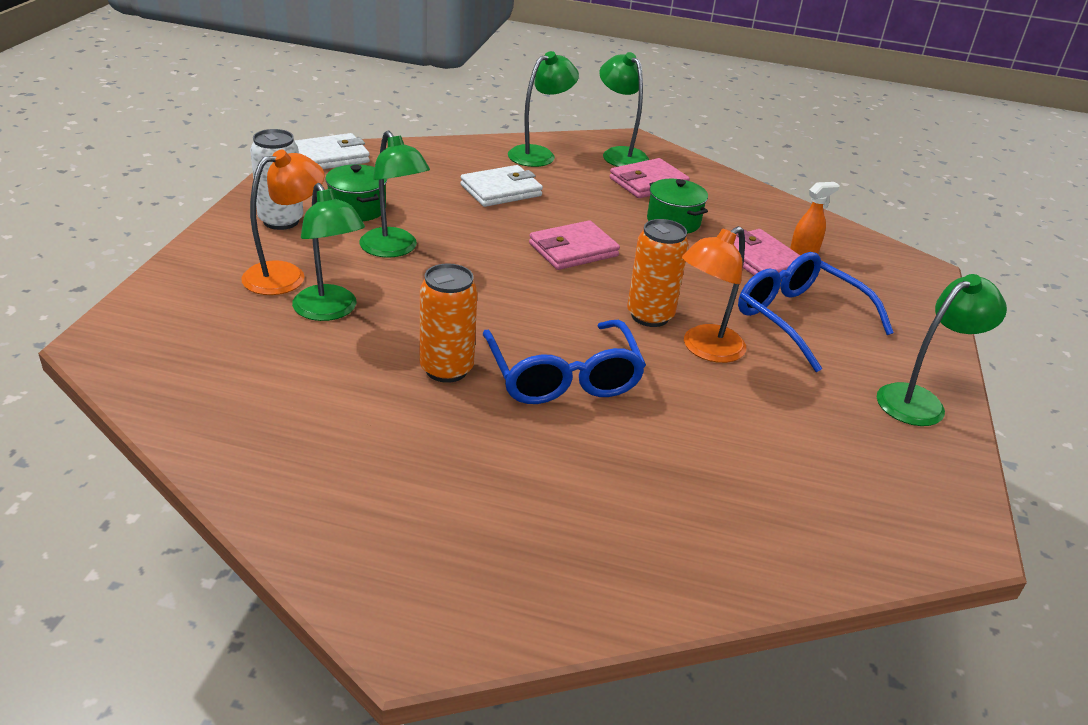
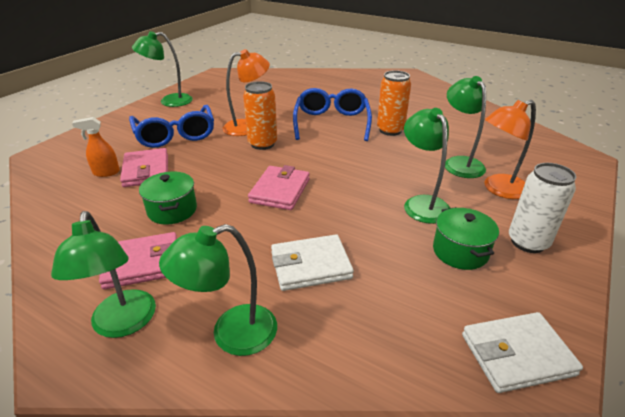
camera: 160 degrees left, 0 degrees up
(573, 250) = (280, 191): pink wallet -> pink wallet turned 60 degrees counterclockwise

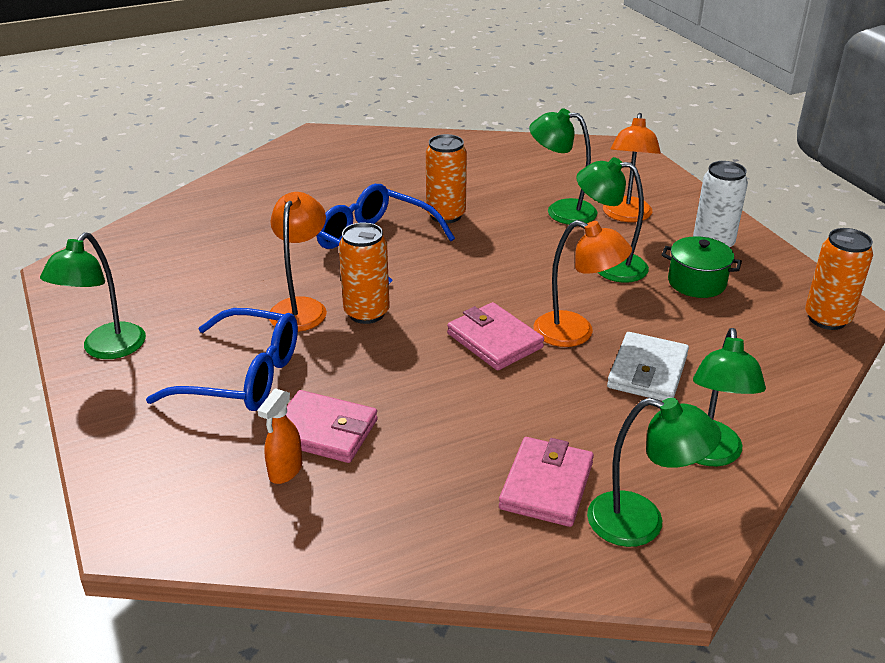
camera: 55 degrees left, 0 degrees up
(172, 210) = (454, 434): green pot -> none
(323, 218) = (575, 333): none -> orange lamp
(517, 355) = (827, 319): white wallet -> orange can

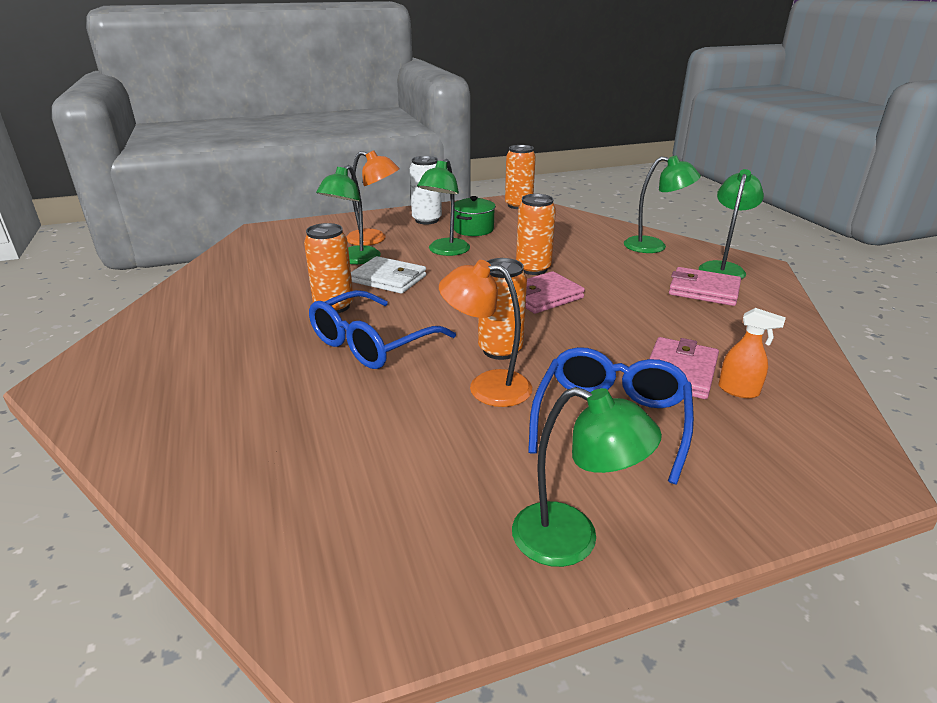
camera: 85 degrees left, 5 degrees down
(575, 333) = (533, 269): orange lamp -> orange can
(647, 371) = (577, 252): white wallet -> white wallet (389, 279)

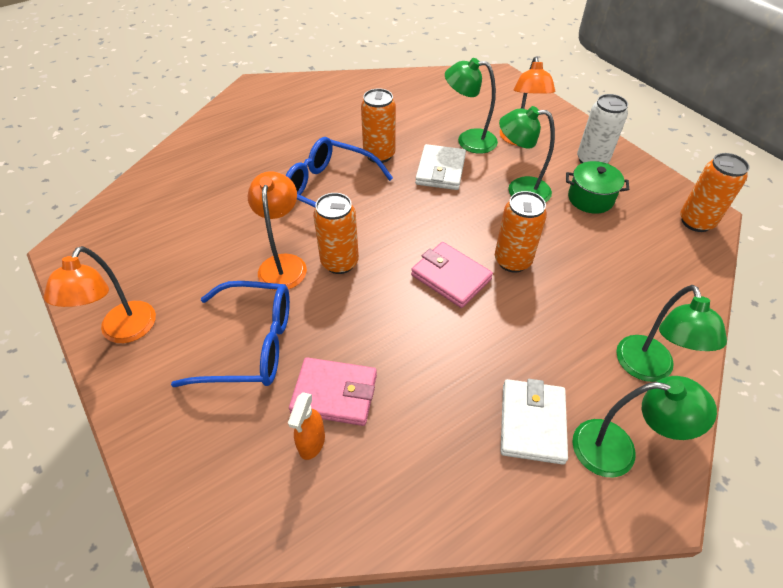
camera: 75 degrees right, 20 degrees up
(572, 540) = (123, 332): green lamp -> orange lamp
(703, 290) = (532, 423): pink wallet -> white wallet

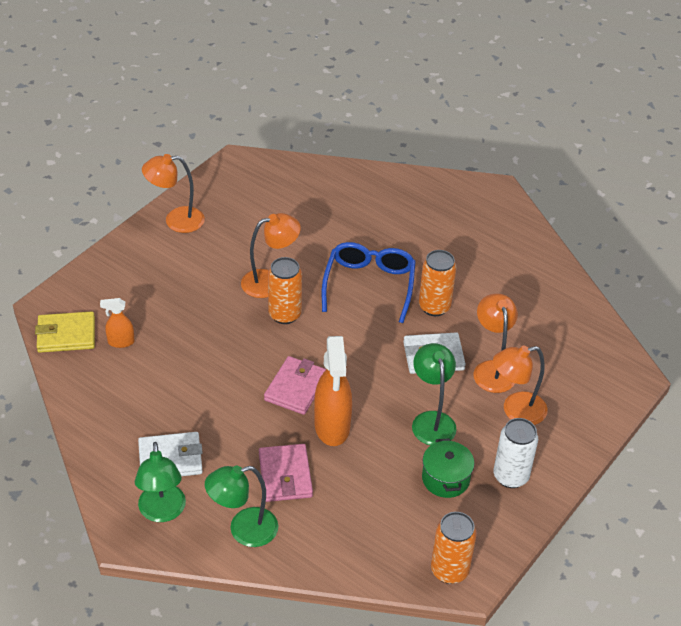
camera: 70 degrees right, 5 degrees down
(251, 344) = (187, 288): blue glasses -> none
(266, 517) = (66, 335): none -> yellow wallet
(334, 393) = (161, 344): pink wallet -> pink wallet (285, 475)
(468, 140) = (492, 369): green lamp -> orange lamp
(512, 261) = (332, 427): orange can -> orange spray bottle

